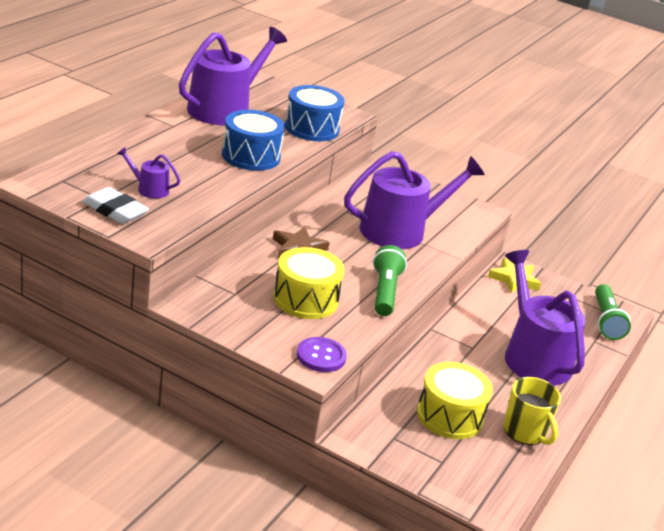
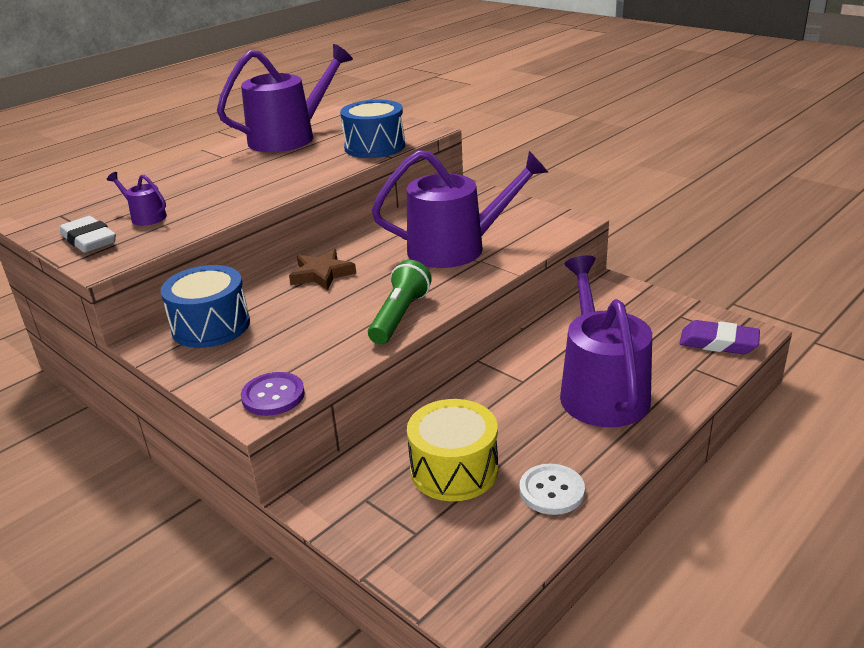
camera: 20 degrees right, 0 degrees up
(251, 156) = (285, 177): blue drum -> blue drum (211, 326)
(305, 299) = (295, 329): yellow drum -> none
(514, 279) = (609, 299): yellow star -> none
(525, 432) = (551, 491): yellow mug -> white button
(606, 321) = (718, 343): green flashlight -> purple eraser

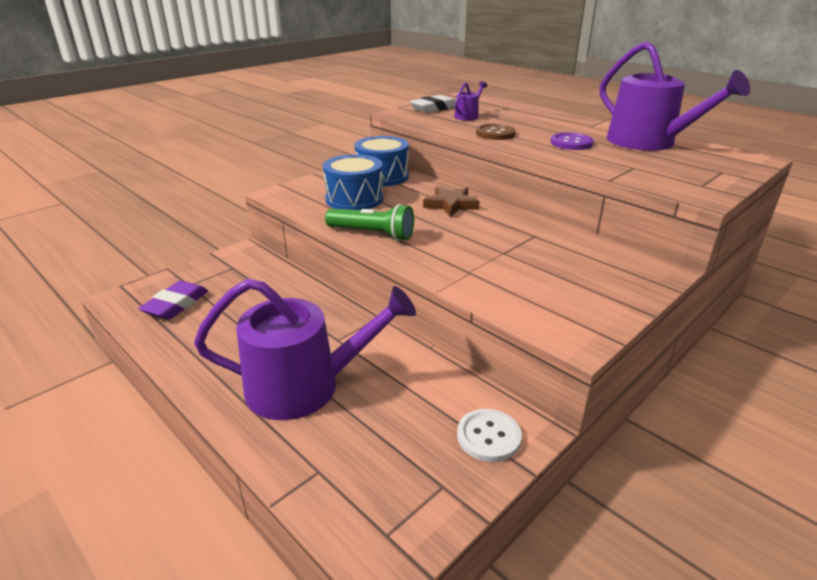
camera: 90 degrees right, 0 degrees up
(233, 200) = (495, 133): none -> brown button
(273, 396) = (288, 197): purple button -> purple button (571, 143)
(374, 147) = (636, 173): blue drum -> blue drum (354, 199)
(454, 470) = (240, 300): yellow drum -> none
(456, 248) = (498, 261): purple watering can -> none
(551, 491) = (188, 342): white button -> white button (488, 436)
(718, 343) = (367, 512): purple eraser -> purple eraser (176, 304)

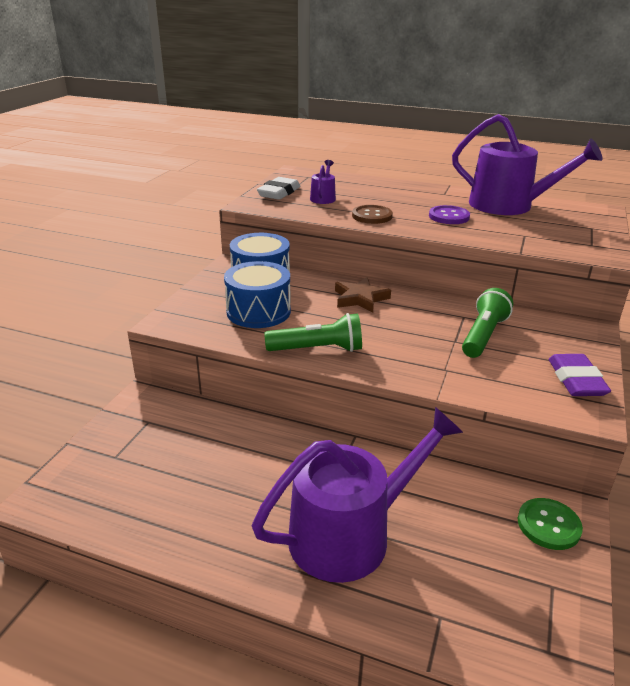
camera: 25 degrees left, 0 degrees up
(176, 304) = (122, 486): purple eraser -> purple eraser (576, 380)
(488, 436) = (548, 525): white button -> green button
(537, 254) = (483, 335): none -> green flashlight

